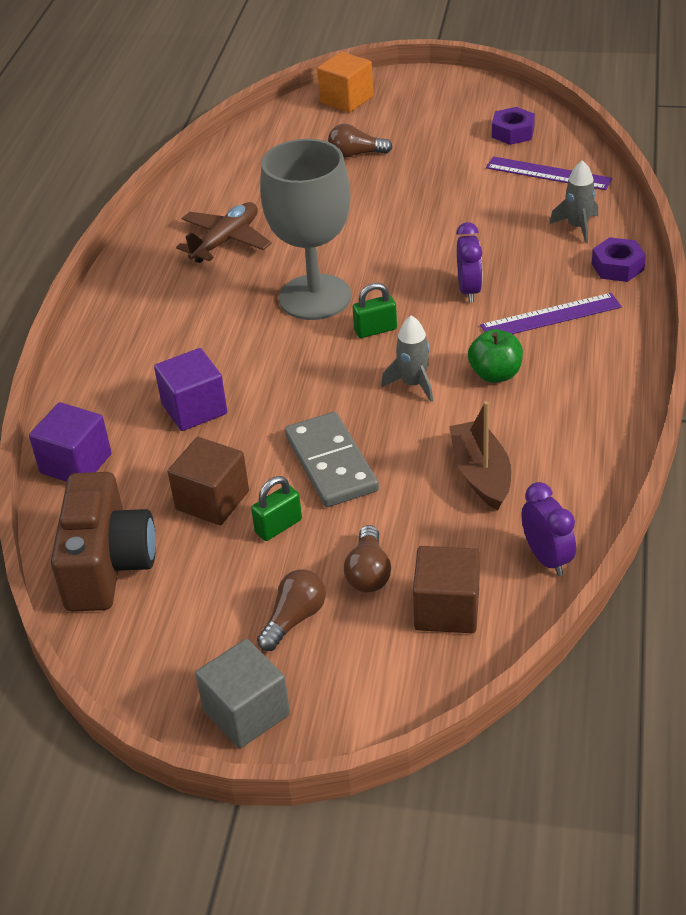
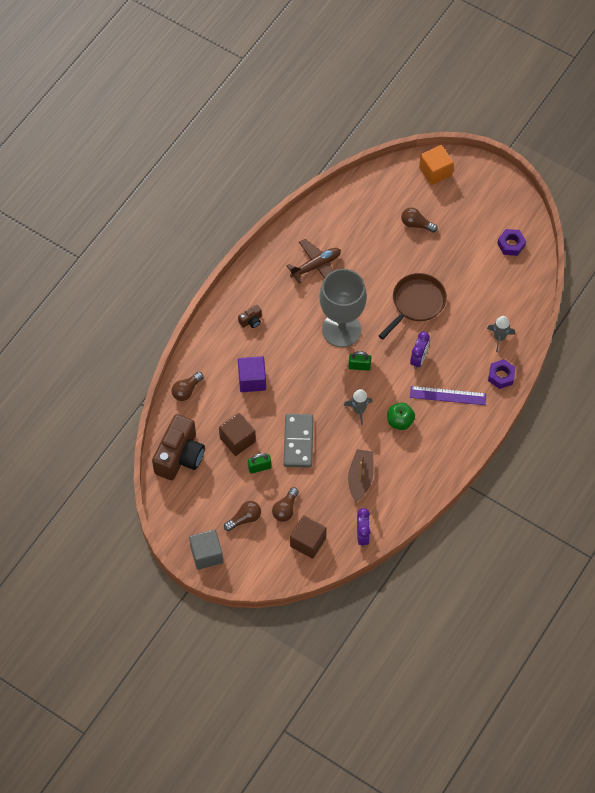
camera: 20 degrees right, 20 degrees up
(76, 464) = (186, 390): purple cube -> brown light bulb
(151, 335) = (251, 321): none -> brown camera
(417, 231) = (416, 303): none -> brown pan
(548, 173) = (509, 288): purple ruler -> none

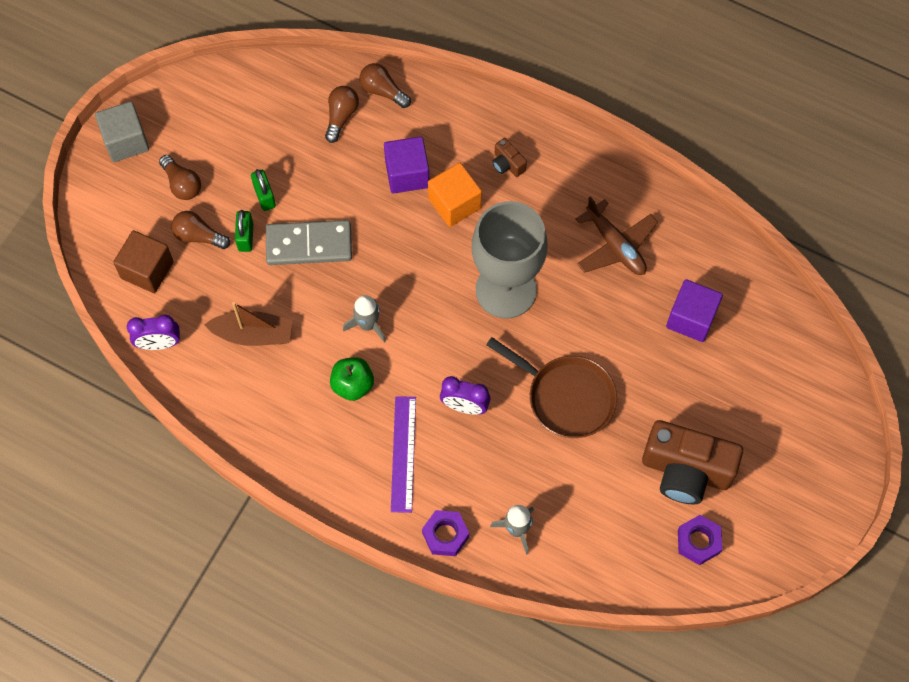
camera: 85 degrees right, 5 degrees up
(180, 456) = (277, 93): brown camera -> brown camera (686, 471)
(237, 440) = (307, 164): brown cube -> none
(359, 366) = (444, 320): green padlock -> green padlock (245, 237)
(369, 231) = (691, 318): none -> purple cube
(416, 224) = (714, 389): brown light bulb -> brown light bulb (341, 116)
(435, 171) = (823, 413): orange cube -> orange cube (454, 203)

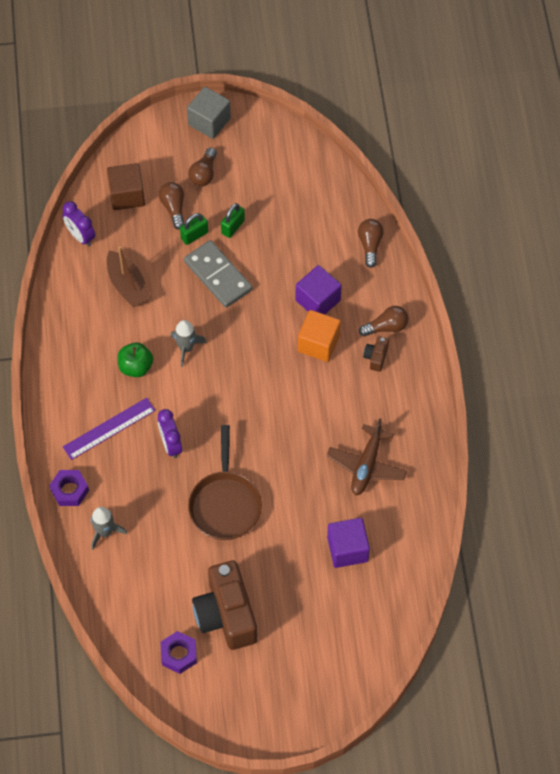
camera: 55 degrees right, 5 degrees down
(341, 116) = (329, 233): brown light bulb -> brown light bulb (386, 327)
(506, 290) = (277, 416): grey goblet -> none

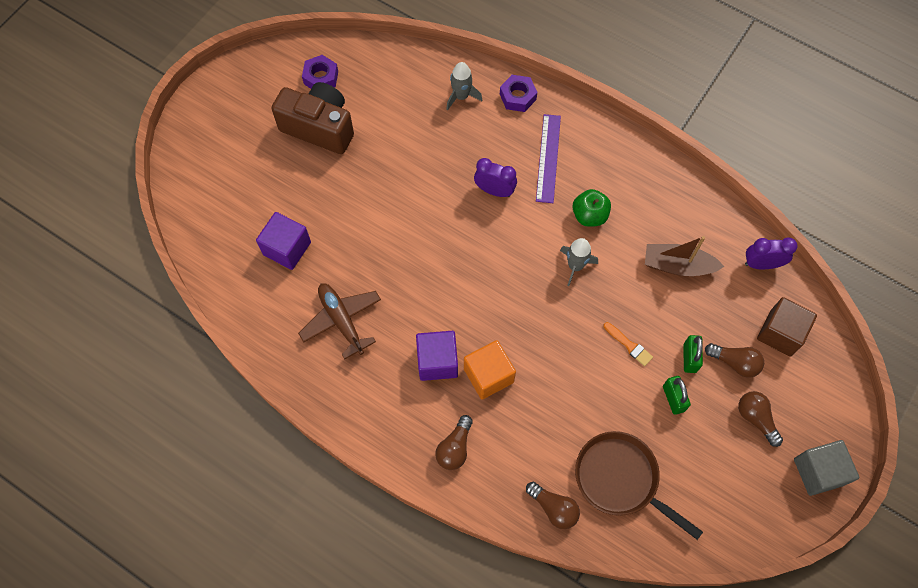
camera: 130 degrees right, 5 degrees up
(218, 276) = (629, 345): grey domino -> orange brush
(225, 503) = (408, 192): brown pan -> brown pan (621, 479)
(318, 300) = (533, 410): purple cube -> purple cube (437, 361)
(376, 357) = (433, 413): brown camera -> none

